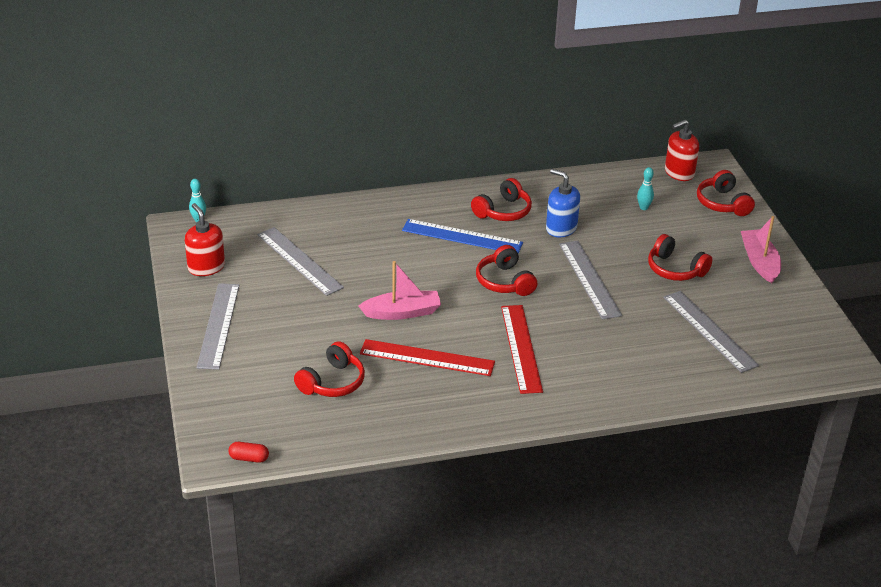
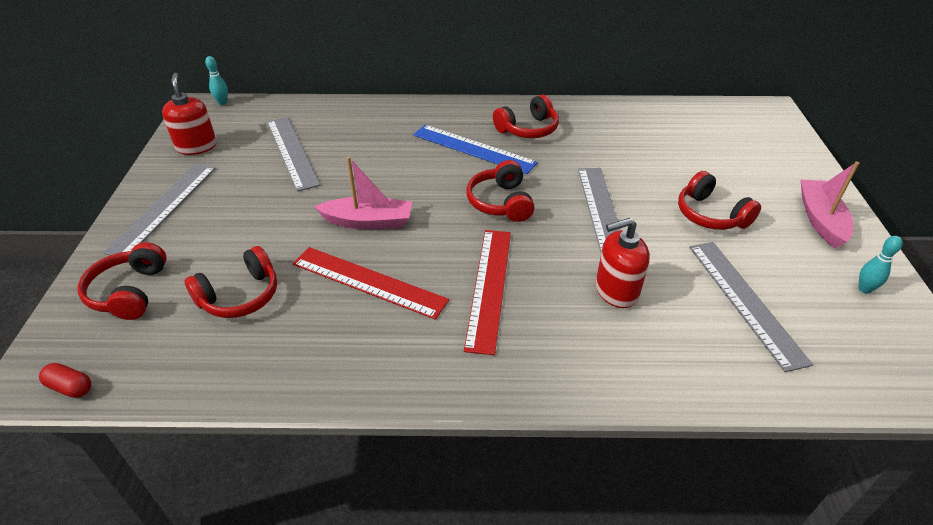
camera: 15 degrees right, 5 degrees up
(561, 228) = (585, 153): blue soap dispenser -> none
(643, 207) = (685, 143): turquoise bowling pin -> turquoise bowling pin (864, 289)
(679, 173) = (732, 113): red soap dispenser -> red soap dispenser (616, 291)
(722, 203) = (778, 148): red headphones -> red headphones (129, 292)

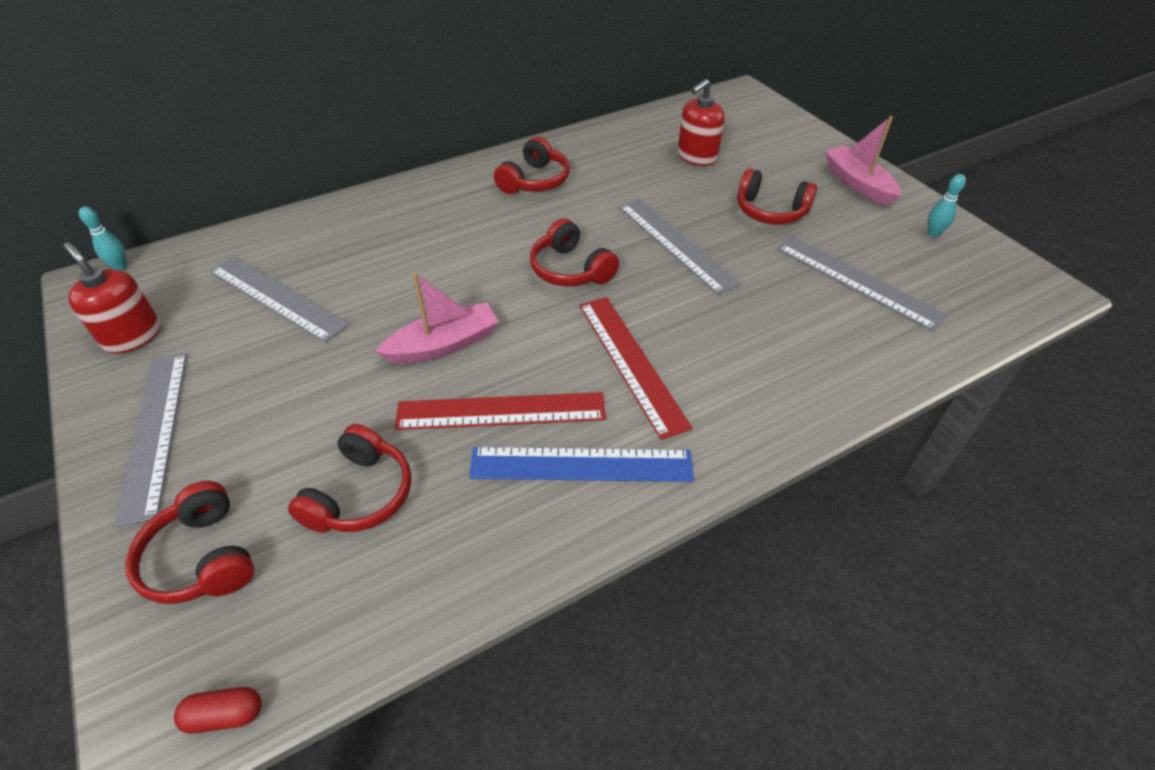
camera: 30 degrees left, 5 degrees up
(473, 149) = (494, 221): blue ruler -> blue ruler (581, 465)
(616, 291) = (748, 316): red soap dispenser -> red soap dispenser (697, 156)

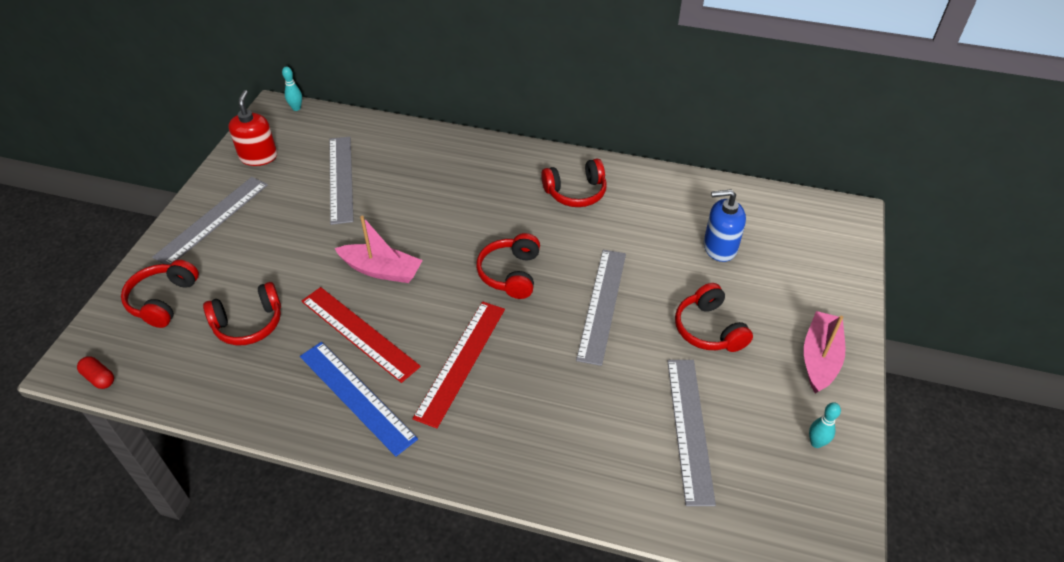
camera: 45 degrees right, 0 degrees up
(697, 156) = (719, 247): red soap dispenser -> blue soap dispenser

